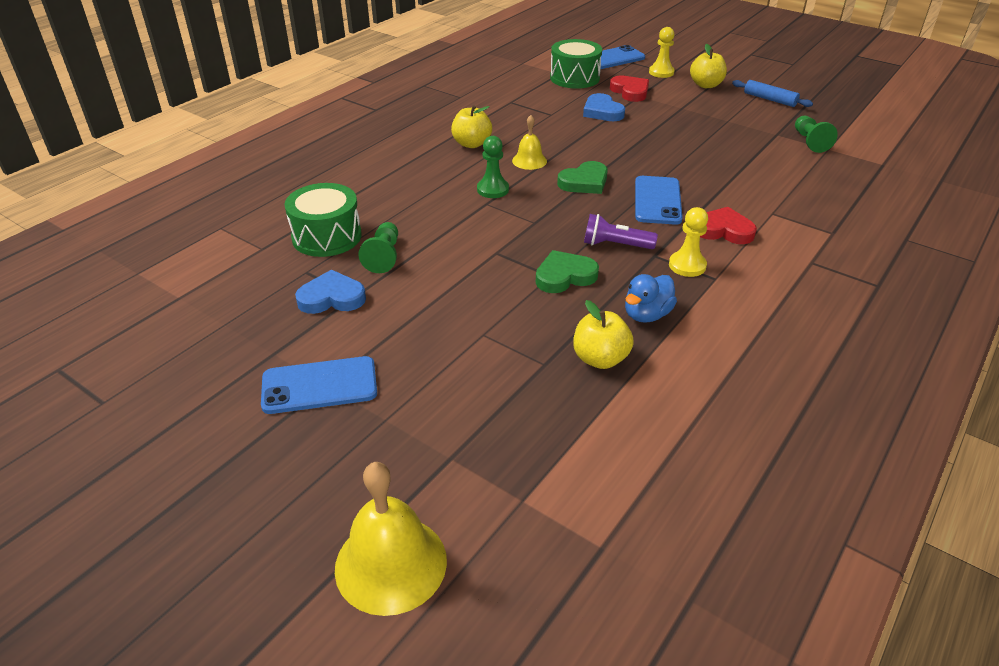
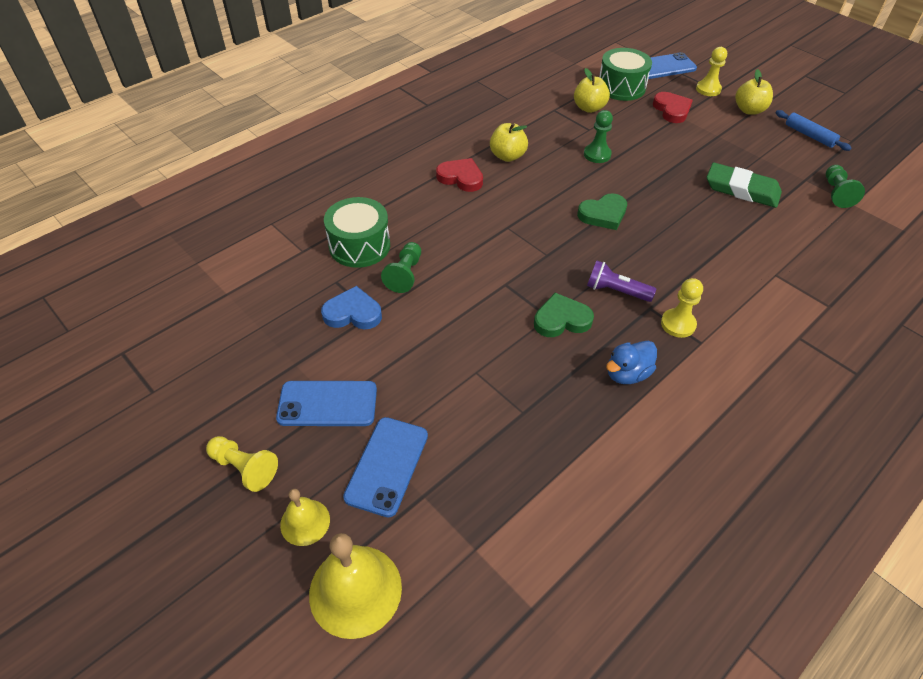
camera: 10 degrees right, 10 degrees up
(231, 462) = (244, 468): none -> yellow pawn
(493, 189) = (516, 212): green pawn -> green pawn (597, 154)
(529, 161) = (557, 182): yellow bell -> yellow bell (305, 522)
(600, 359) = (574, 415): yellow apple -> yellow apple (589, 108)
(602, 112) = (639, 132): blue heart -> none
(657, 201) = (667, 245): blue phone -> blue phone (387, 466)
(718, 148) = (742, 189): none -> green eraser
(723, 230) = (722, 288): red heart -> red heart (461, 178)

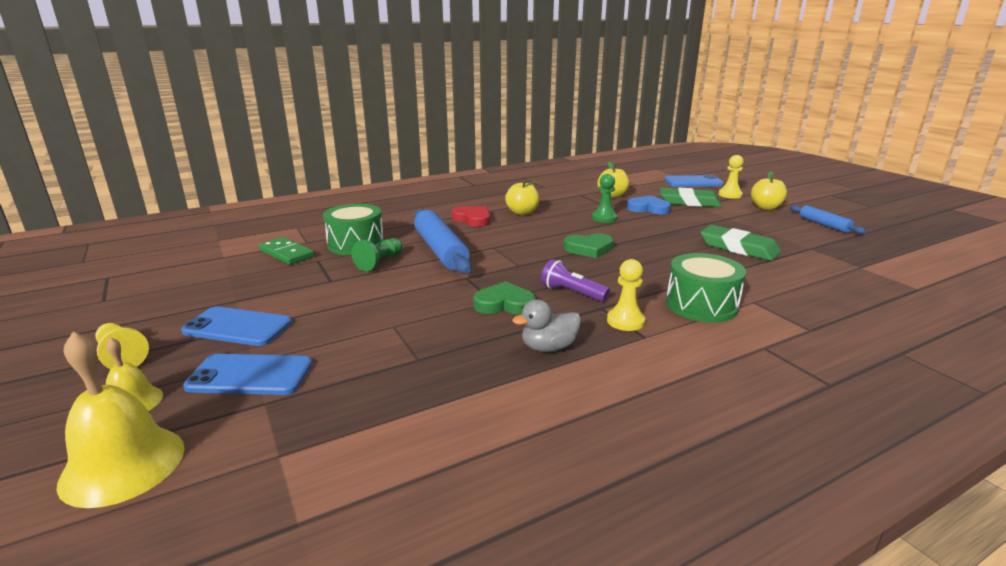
camera: 15 degrees right, 25 degrees down
(294, 276) = (287, 253): none -> green domino
(353, 313) = (314, 278): blue heart -> blue heart (648, 208)
(387, 466) = (250, 375): blue phone -> blue phone turned 60 degrees clockwise
(456, 242) = (440, 250): none -> blue rolling pin
(621, 87) = (648, 188): green drum -> green drum (701, 305)
(627, 374) = (548, 347): blue duck -> grey duck
(672, 110) = (689, 202): red heart -> green eraser
(836, 193) = (843, 259): green pawn -> none

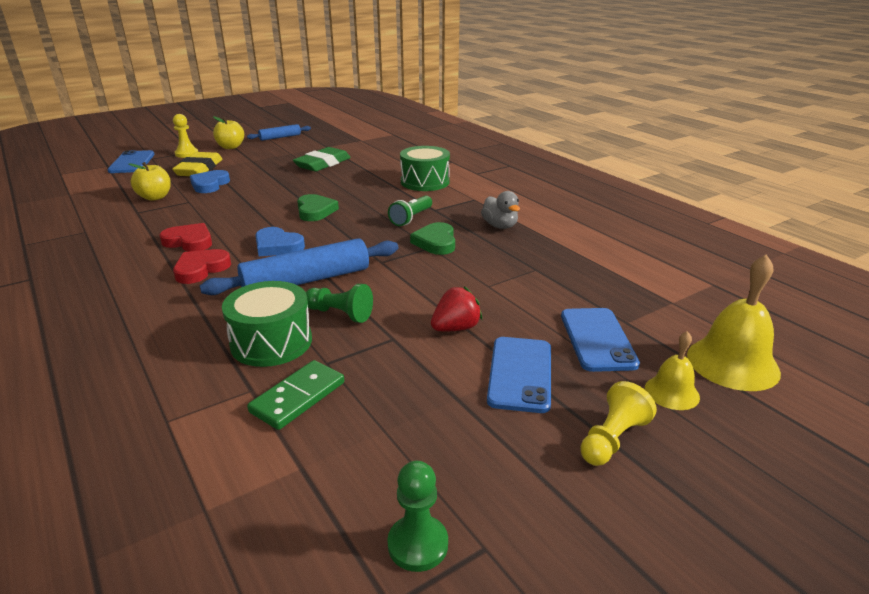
camera: 95 degrees left, 5 degrees up
(326, 305) = (455, 328): none -> red strawberry
(508, 238) = (277, 246): none -> blue heart
(522, 212) = (189, 241): yellow apple -> red heart
(572, 293) = (411, 218): purple flashlight -> green flashlight
(604, 218) = (230, 203): green pawn -> green pawn (418, 544)
(625, 321) = (454, 203): yellow pawn -> none
(689, 202) = (199, 169): green eraser -> yellow eraser

